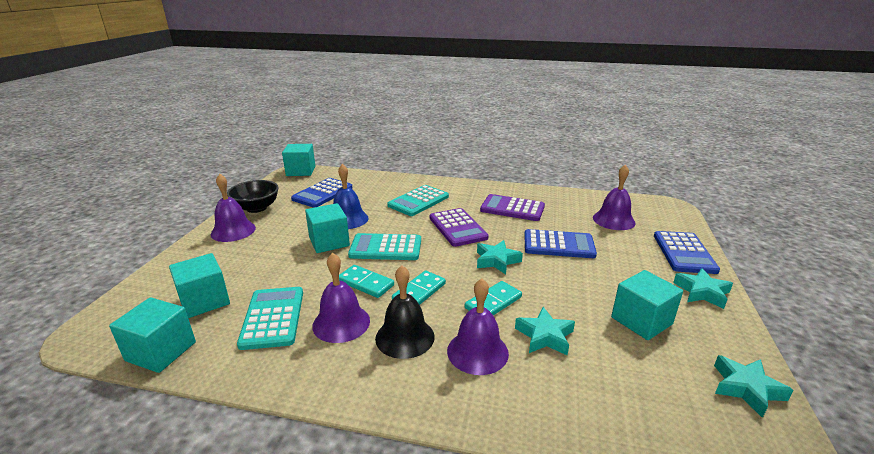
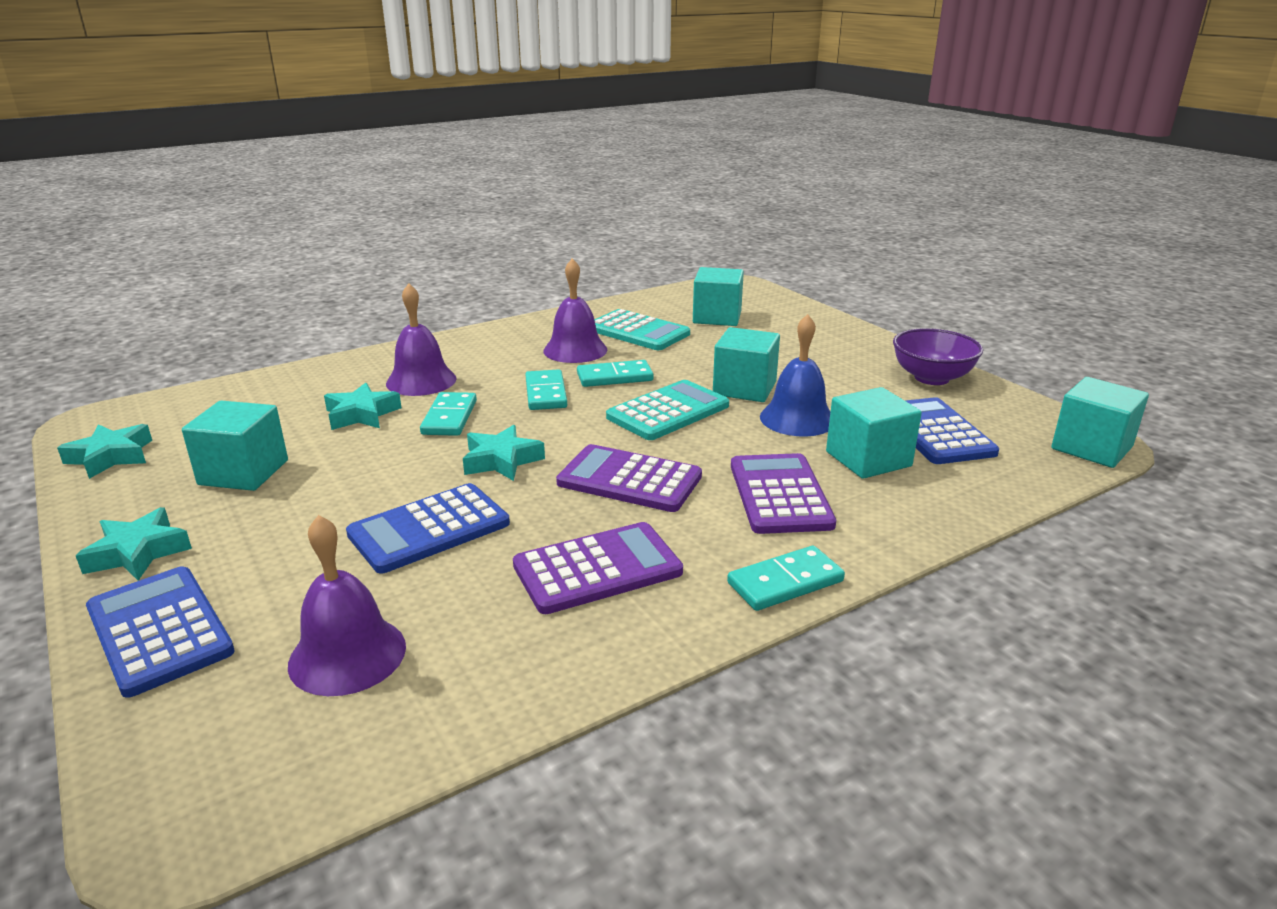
camera: 135 degrees right, 0 degrees up
(161, 351) = (666, 297): turquoise cube -> turquoise cube (868, 459)
(233, 231) = (867, 352): purple bell -> none
(256, 208) = (931, 378): black bowl -> purple bowl
(405, 337) = (502, 364): black bell -> none
(418, 201) = (780, 494): turquoise calculator -> purple calculator
(464, 185) = (785, 582): none -> turquoise domino

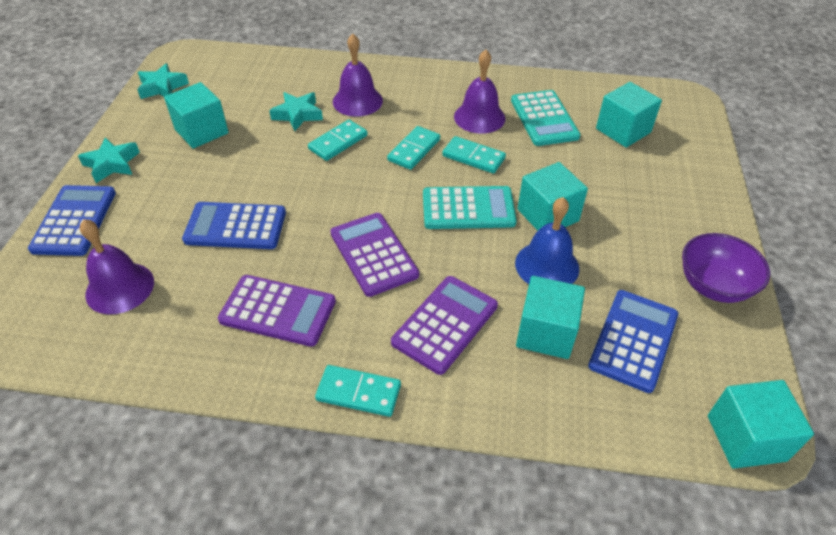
camera: 40 degrees right, 20 degrees up
(501, 460) = (325, 195): turquoise star -> none

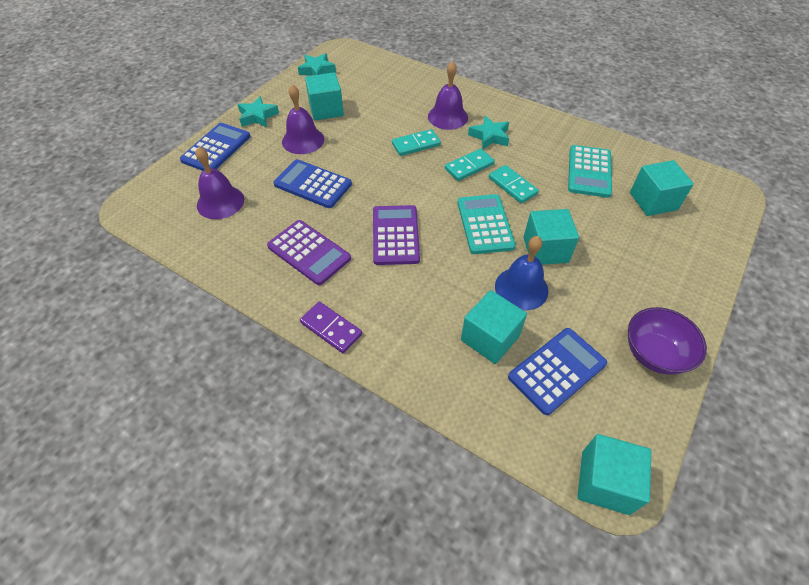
camera: 25 degrees right, 5 degrees up
(297, 114) = (398, 115): turquoise star -> turquoise star (489, 136)
(358, 392) = (331, 328): turquoise domino -> purple domino
(445, 324) = (418, 304): purple calculator -> none
(468, 208) = (485, 224): turquoise calculator -> turquoise calculator turned 120 degrees counterclockwise
(479, 117) = (535, 155): purple bell -> purple bell (303, 140)

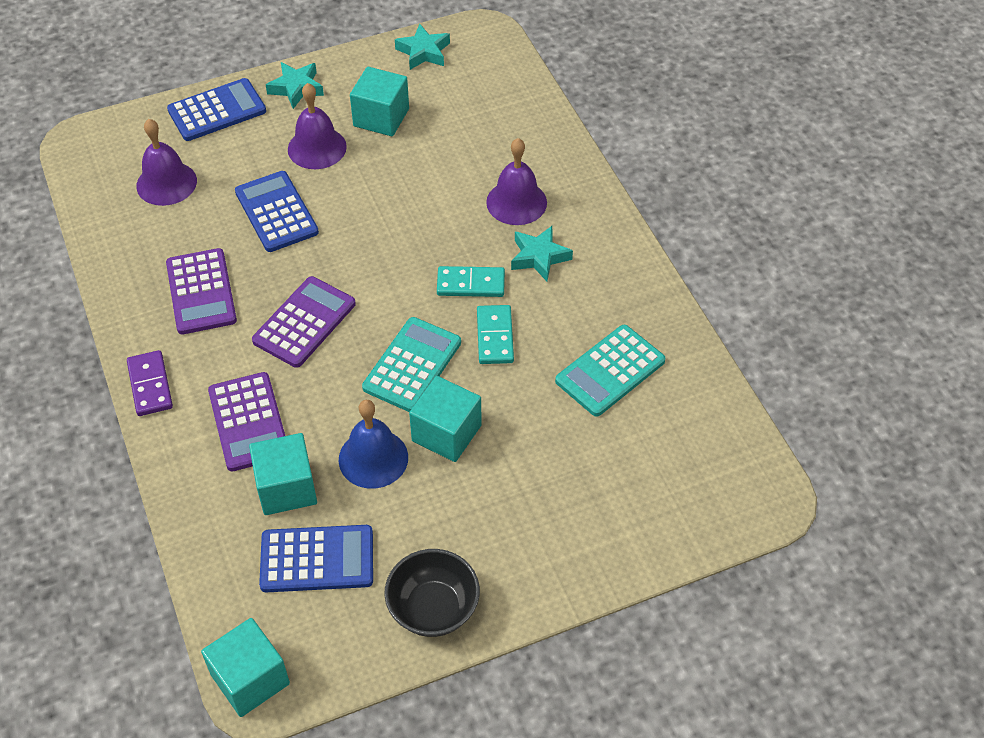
camera: 35 degrees right, 0 degrees up
(416, 144) = (439, 221): turquoise domino -> none
(422, 312) = (248, 422): none -> purple calculator
(653, 201) = (645, 452): turquoise cube -> none
(654, 354) = (433, 608): purple bowl -> black bowl

